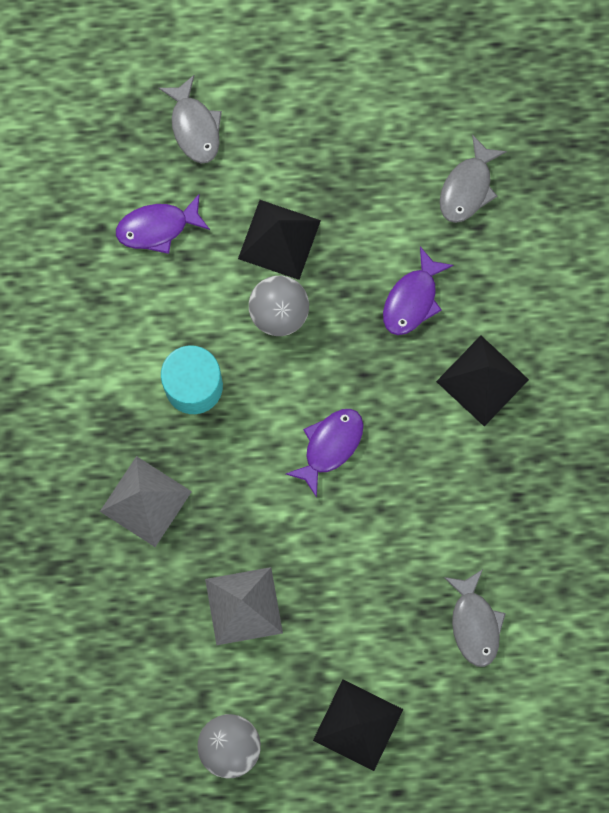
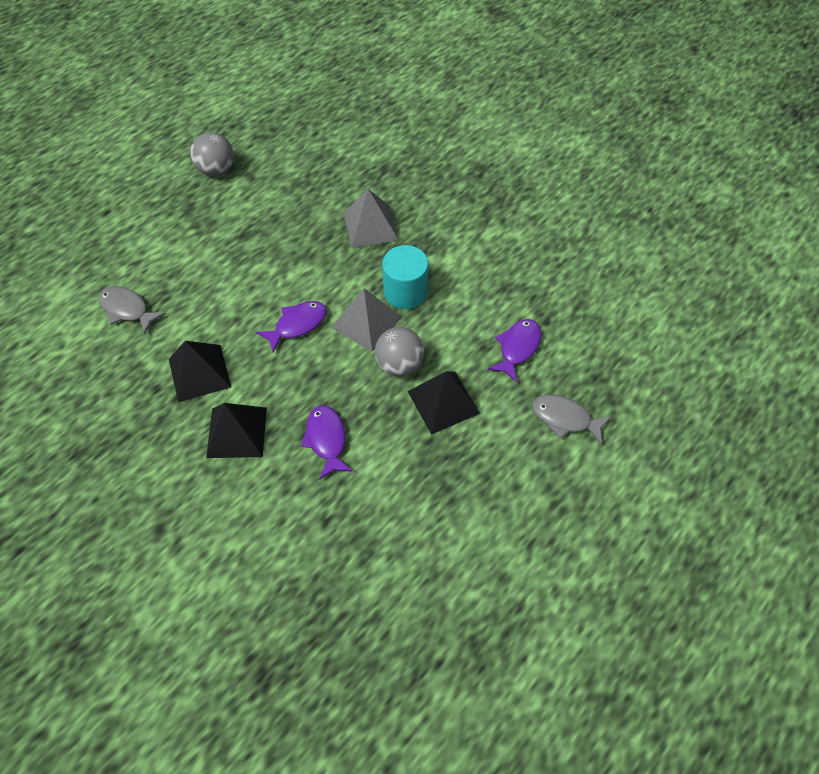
camera: 135 degrees right, 20 degrees down
(244, 606) = (269, 224): grey pyramid -> grey pyramid (366, 322)
(330, 446) = (297, 325): purple fish -> purple fish turned 120 degrees counterclockwise
(358, 725) = (155, 222): black pyramid -> black pyramid (199, 372)
(468, 187) = (359, 540): grey fish -> none

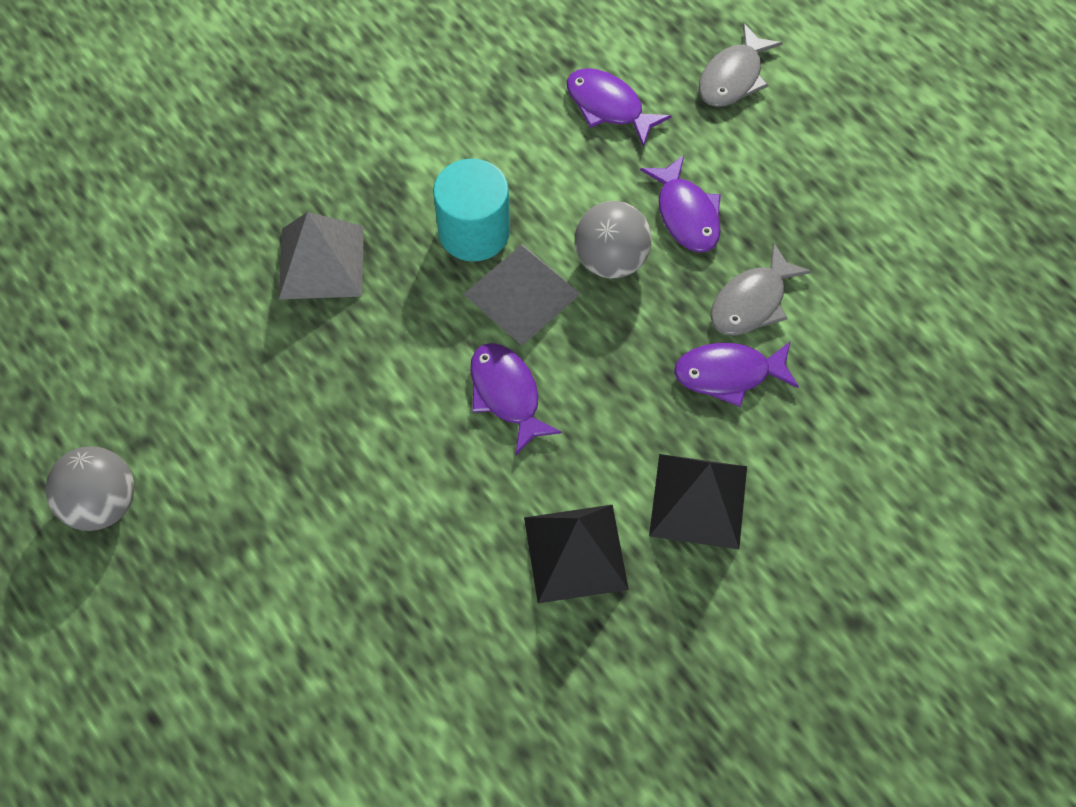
camera: 80 degrees left, 5 degrees up
(127, 309) = (413, 675): grey fish -> grey fish (752, 302)
(443, 402) = (686, 214): black pyramid -> purple fish

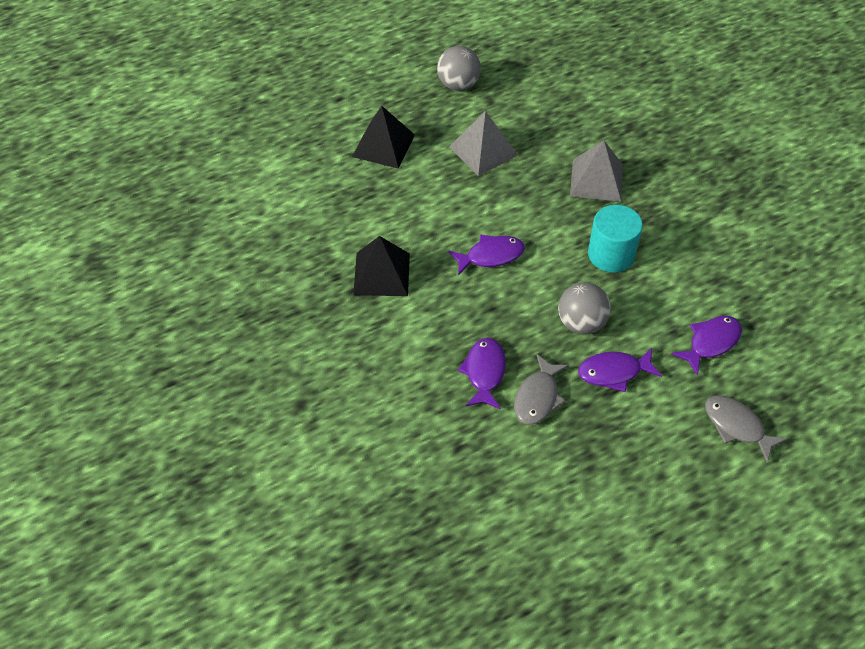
camera: 100 degrees right, 10 degrees down
(522, 294) = (561, 272): grey pyramid -> grey pyramid (483, 150)
(698, 501) = (400, 339): black pyramid -> black pyramid (383, 145)
(752, 302) = (537, 397): grey fish -> grey fish turned 120 degrees counterclockwise

